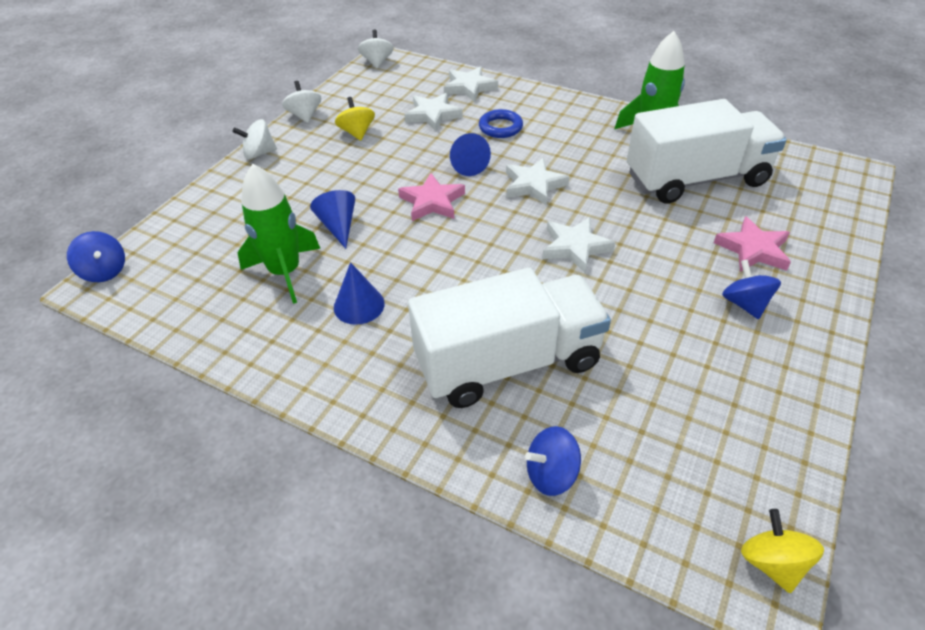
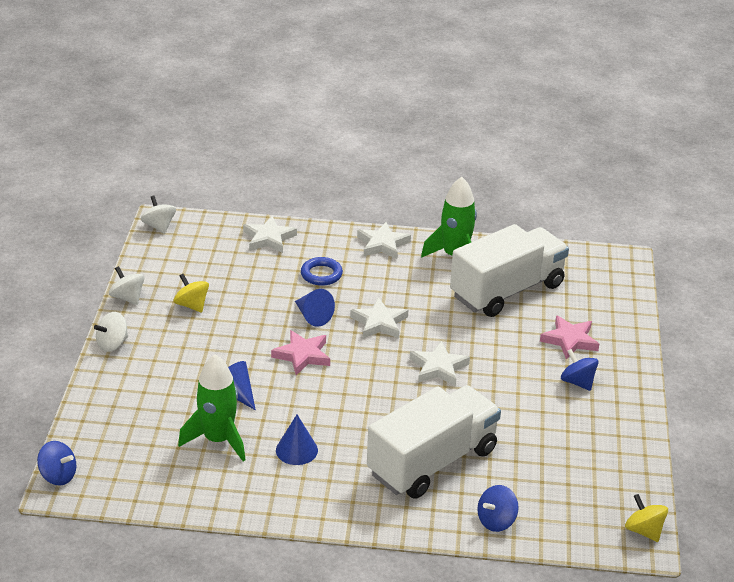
camera: 25 degrees left, 10 degrees down
(433, 115) = (252, 274): white star -> white star (382, 244)

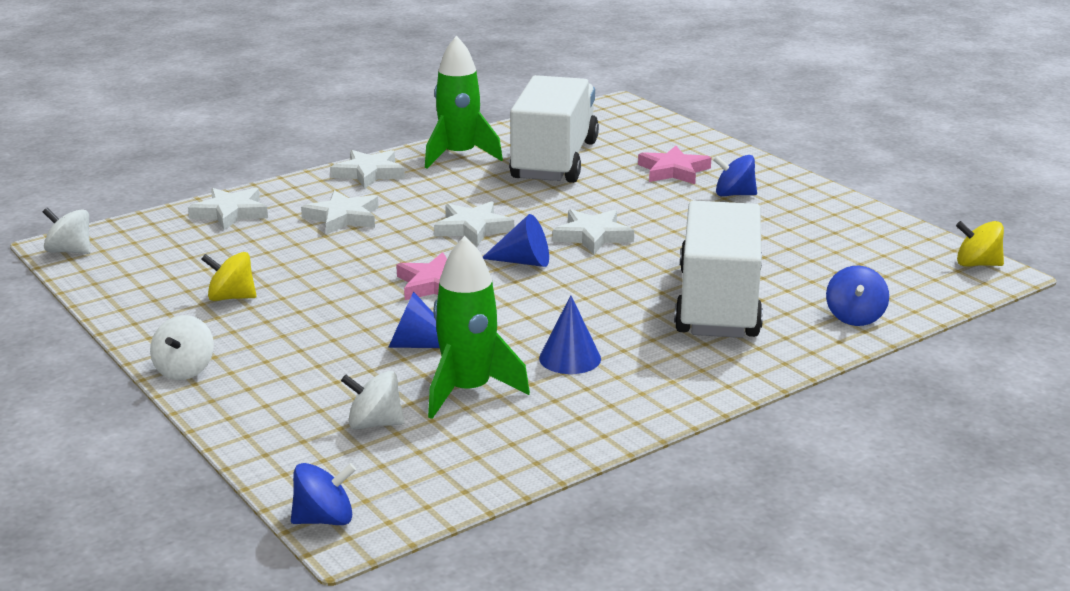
camera: 40 degrees left, 10 degrees down
(127, 298) = (134, 323): white spinning top -> white spinning top (374, 424)
(312, 316) = (392, 251): blue cone -> blue cone (523, 262)
(321, 274) = (343, 217): blue ring -> white star

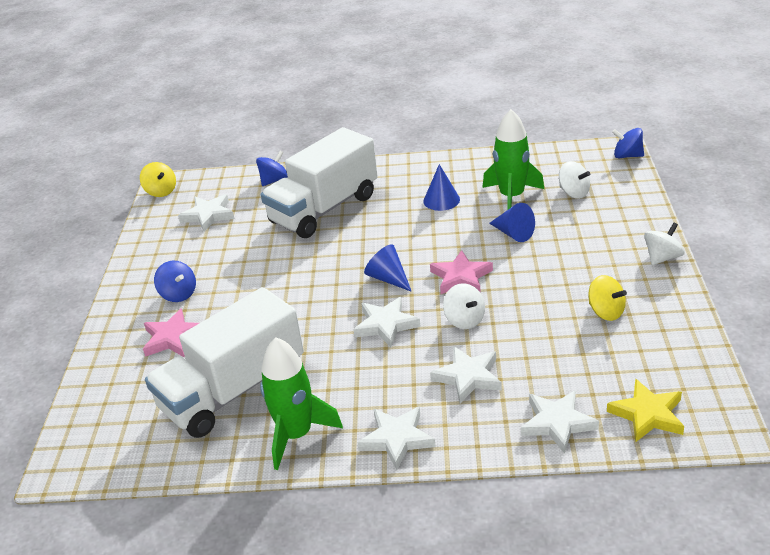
camera: 140 degrees left, 10 degrees up
(70, 251) = (721, 419): white spinning top -> white spinning top (464, 320)
(145, 237) = (648, 414): none -> yellow star
(593, 236) = (319, 287): white star -> white star (208, 215)

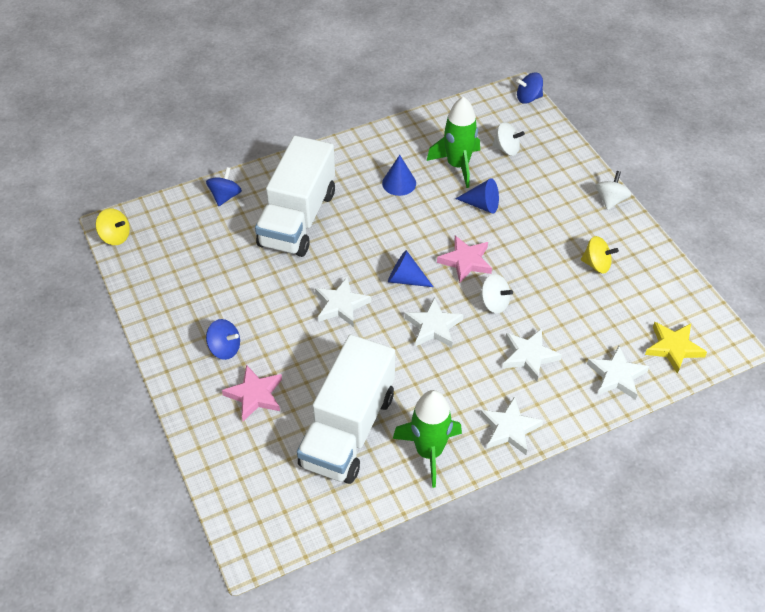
camera: 30 degrees left, 15 degrees up
(208, 215) = (188, 253): white star -> white star (341, 305)

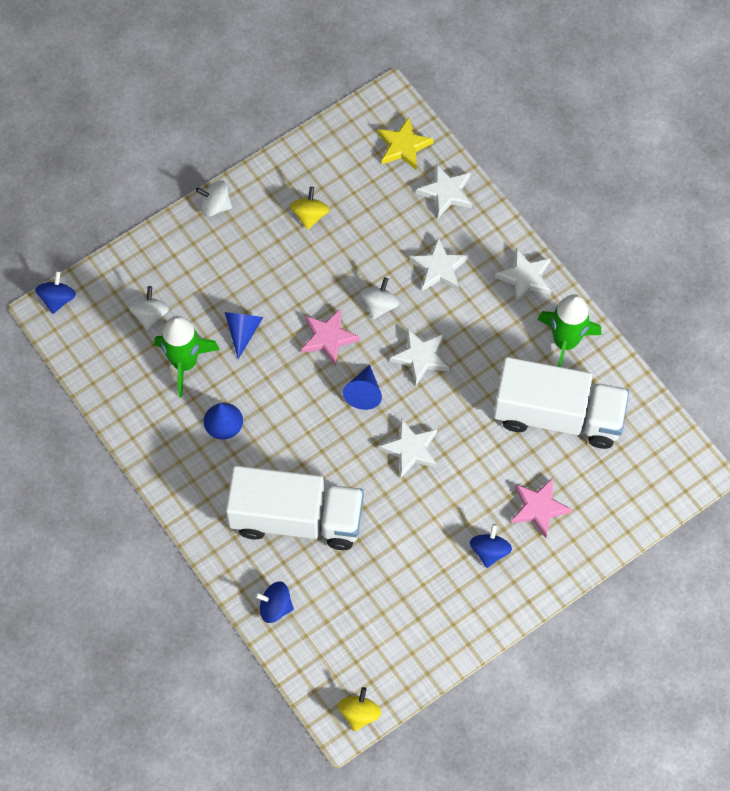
camera: 100 degrees left, 15 degrees up
(528, 98) = (57, 299): blue spinning top -> blue spinning top turned 150 degrees counterclockwise

